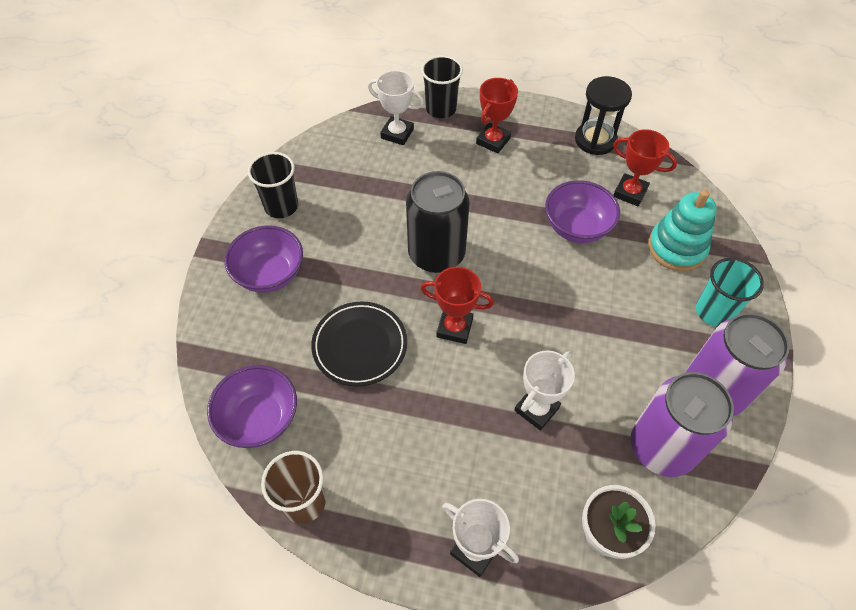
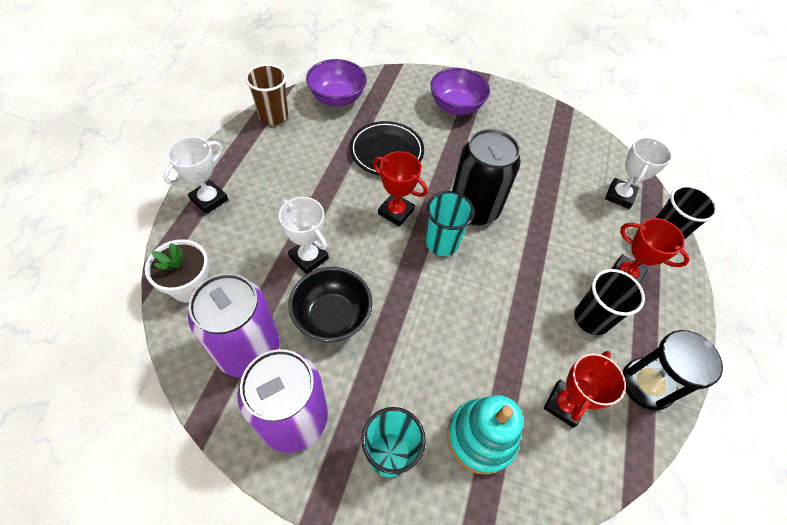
camera: 90 degrees right, 0 degrees up
(281, 206) = (523, 115): black cup -> black cup (591, 319)
(454, 328) = (396, 212): red trophy -> red trophy turned 75 degrees counterclockwise
(488, 282) = (442, 243): none -> turquoise cup
(577, 227) = (509, 333): purple bowl -> none
(602, 374) = (332, 317): none -> black bowl

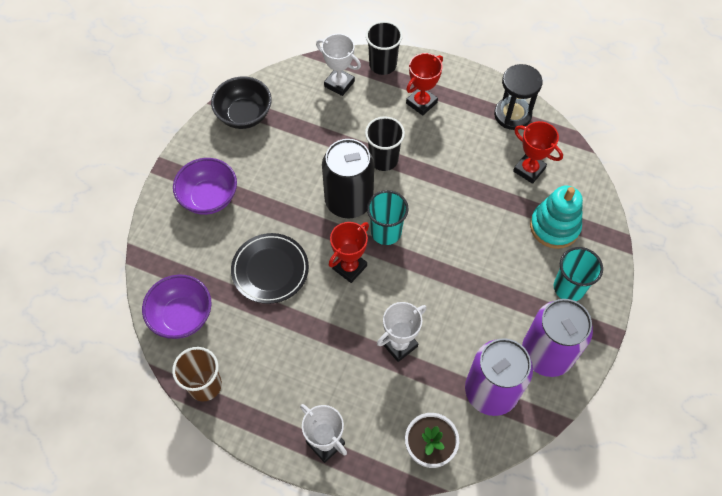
camera: 80 degrees left, 5 degrees up
(332, 317) = (460, 325): black bowl -> black bowl (244, 115)
(591, 319) = (460, 136): black cup -> black cup (383, 159)

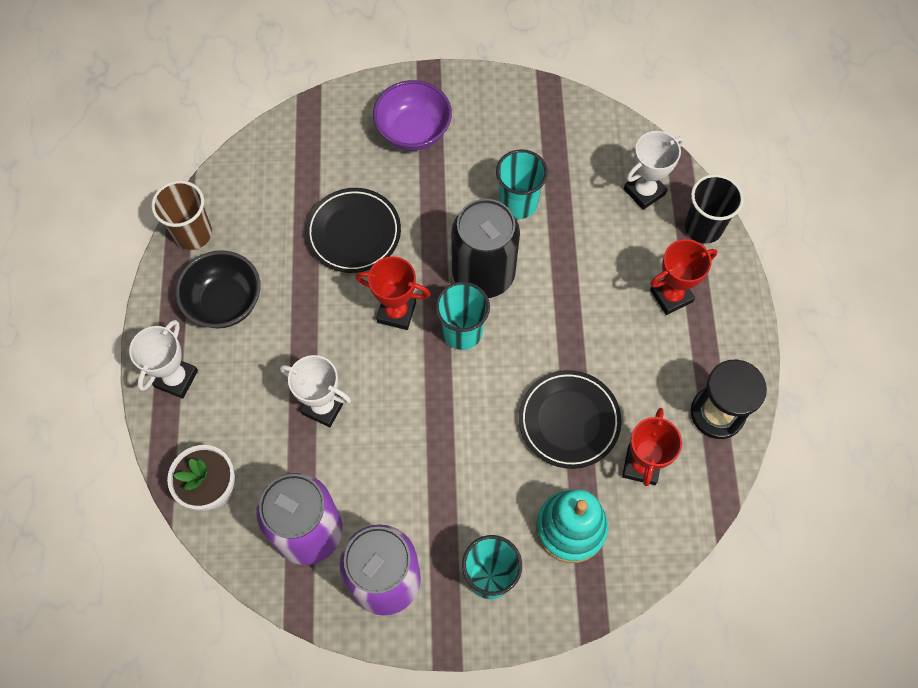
camera: 65 degrees right, 5 degrees up
(182, 316) = (260, 175): purple bowl -> none
(244, 115) = (540, 113): black bowl -> black bowl (225, 302)
(306, 158) = (518, 203): none -> turquoise cup
(339, 84) = (644, 191): white trophy -> white trophy turned 45 degrees clockwise
(383, 159) = (562, 287): black cup -> none
(421, 103) = (671, 296): red trophy -> red trophy turned 45 degrees counterclockwise
(481, 196) = (569, 421): none -> black plate

